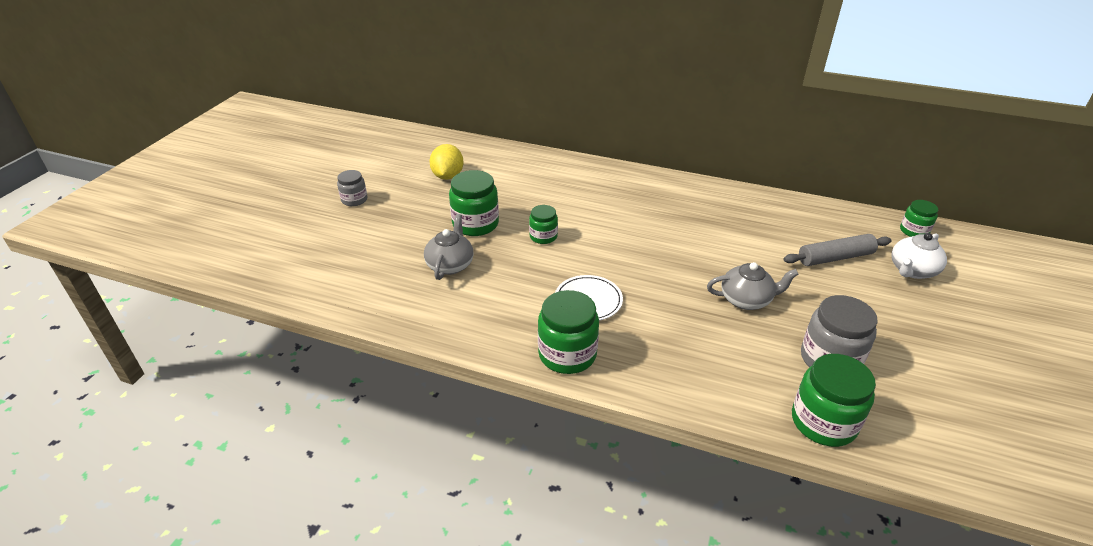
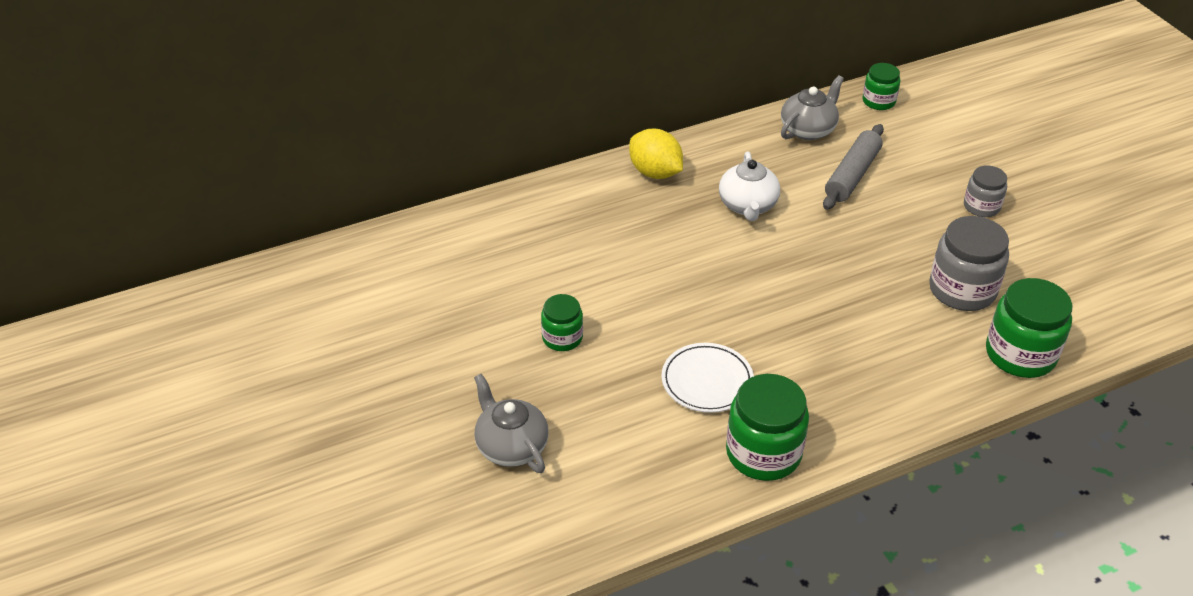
camera: 45 degrees left, 5 degrees up
(354, 200) = (256, 450): grey jar -> grey jar (981, 206)
(448, 176) = (332, 333): yellow lemon -> yellow lemon (655, 172)
(475, 224) = (464, 375): green jar -> none
(746, 300) = (836, 275): grey teapot -> grey teapot (808, 129)
(912, 270) = (922, 149): white teapot -> white teapot (748, 206)

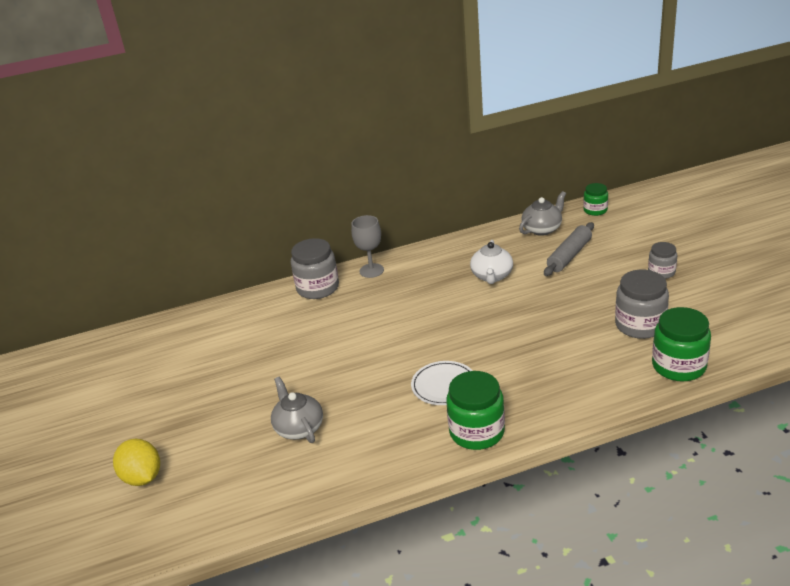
camera: 10 degrees right, 10 degrees down
(496, 217) = (318, 288): none -> grey jar
(562, 338) = (348, 360): green jar -> none
(571, 191) = (371, 270): none -> grey goblet
(655, 172) = (431, 258): yellow lemon -> yellow lemon (142, 477)

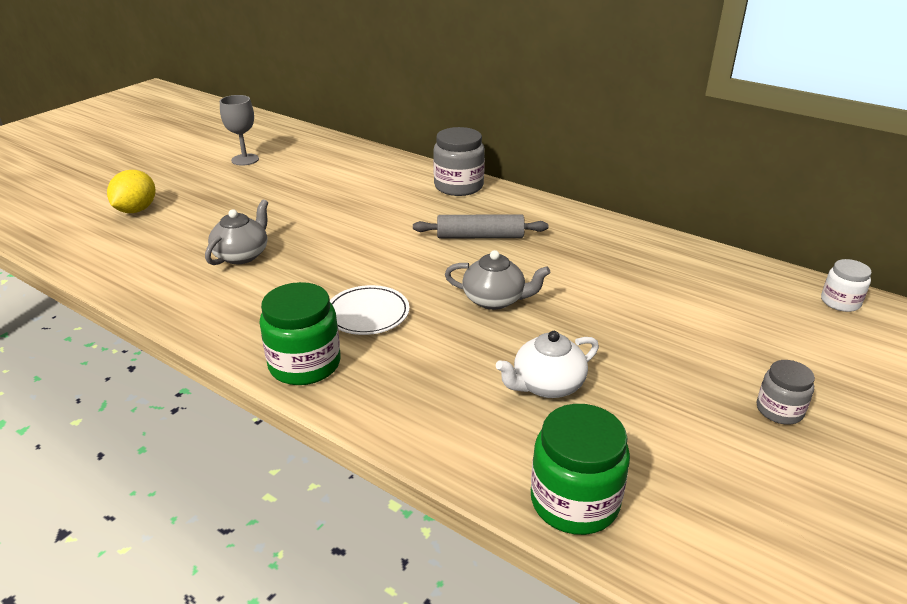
camera: 50 degrees right, 0 degrees up
(371, 270) = (518, 202): grey goblet -> grey goblet (245, 159)
(492, 276) = (596, 275): white teapot -> white teapot (547, 385)
(542, 229) = (738, 276): grey teapot -> grey teapot (495, 300)
(569, 255) = (710, 315): grey rolling pin -> grey rolling pin (480, 236)
(595, 210) = (840, 302): green jar -> white jar
(640, 325) = (630, 429): grey jar -> none

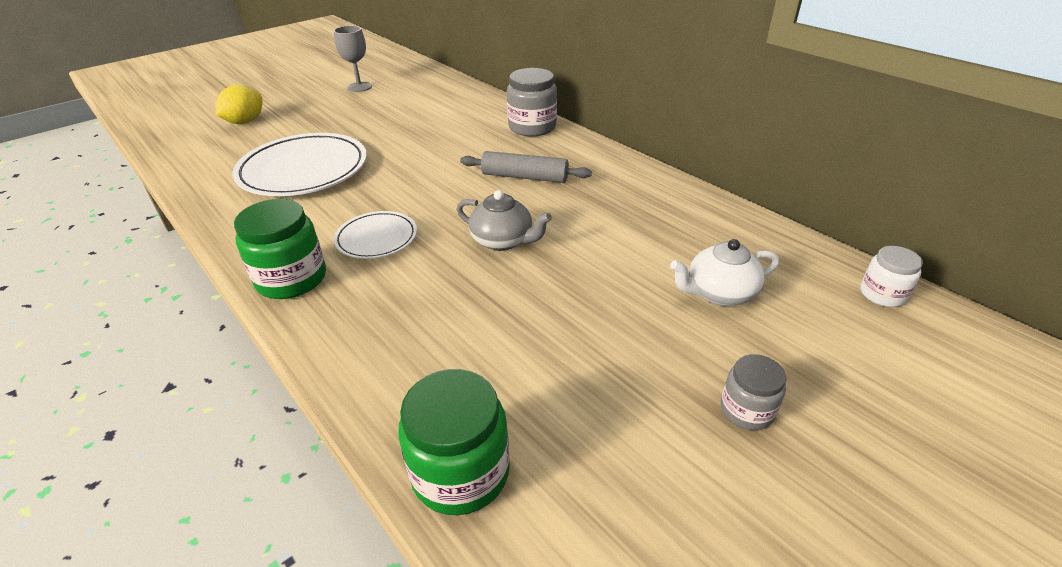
camera: 15 degrees right, 5 degrees up
(242, 255) = (303, 170): grey teapot -> white plate
(547, 385) = (504, 337): white teapot -> white teapot (719, 293)

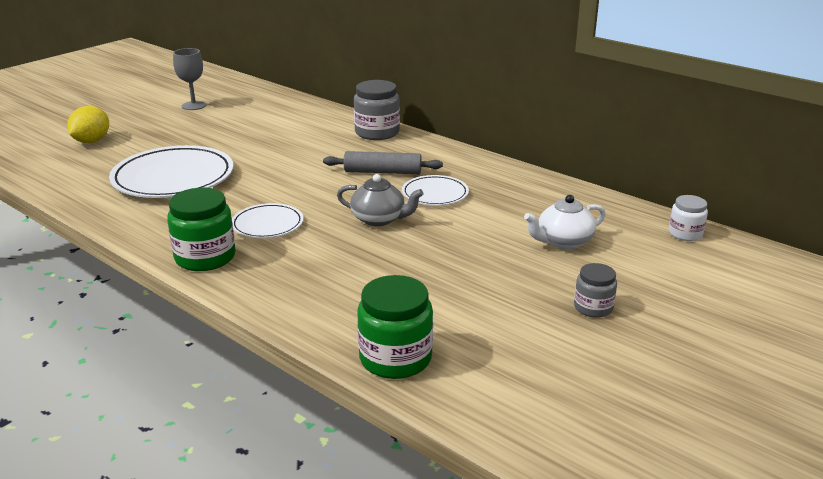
camera: 10 degrees left, 10 degrees down
(576, 210) = (435, 194): none -> white plate

